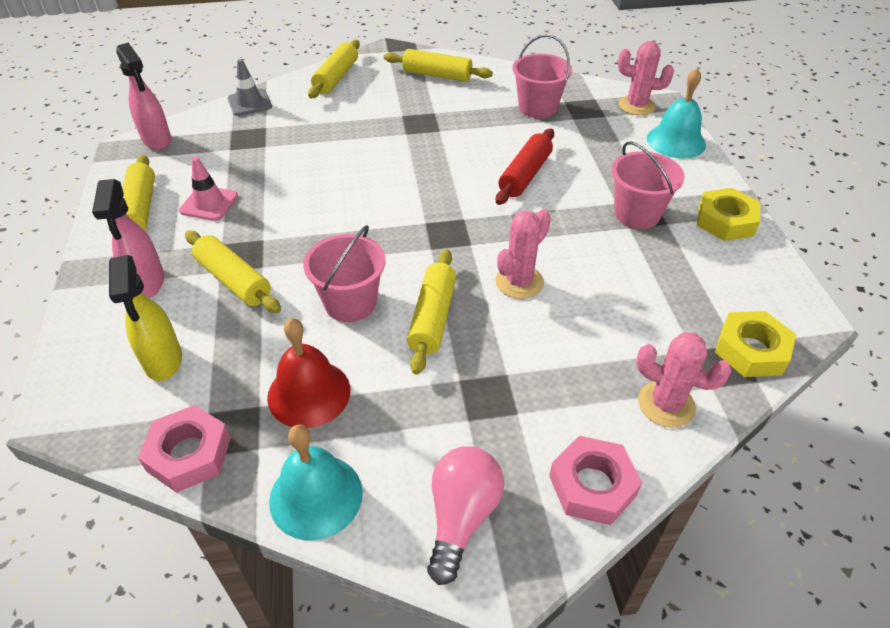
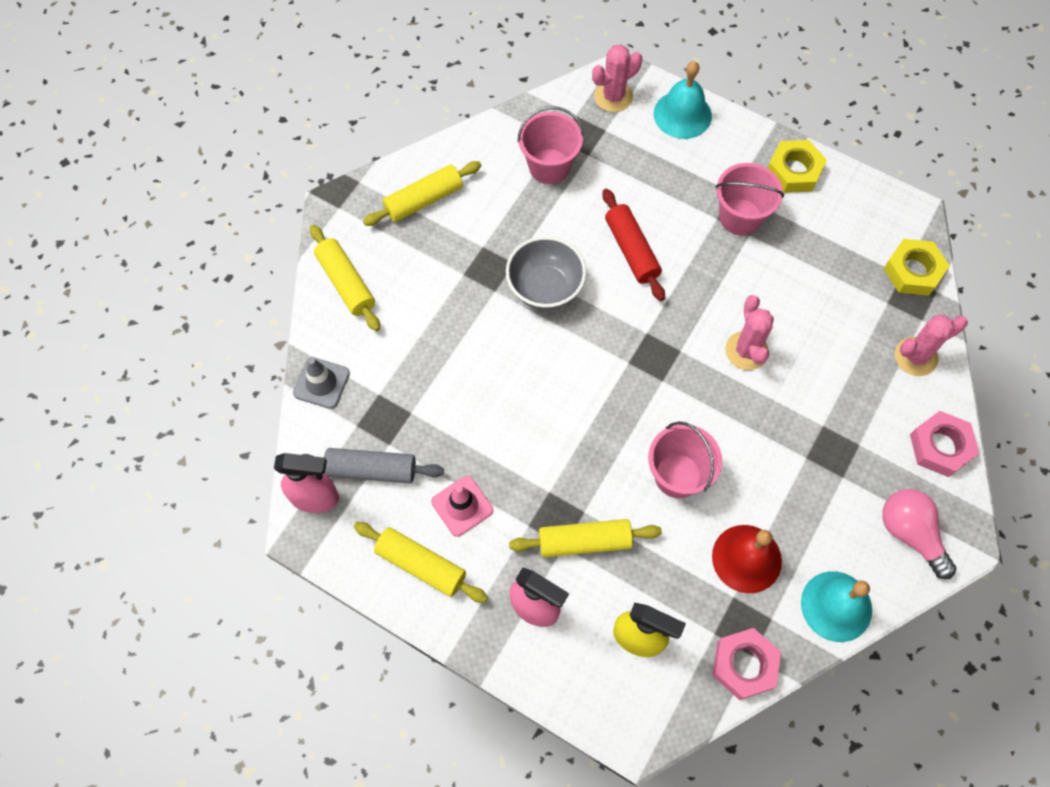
camera: 50 degrees left, 20 degrees up
(201, 151) = (371, 470): none -> grey rolling pin
(433, 318) = (737, 432): yellow rolling pin -> none
(437, 152) = (545, 288): none -> grey bowl

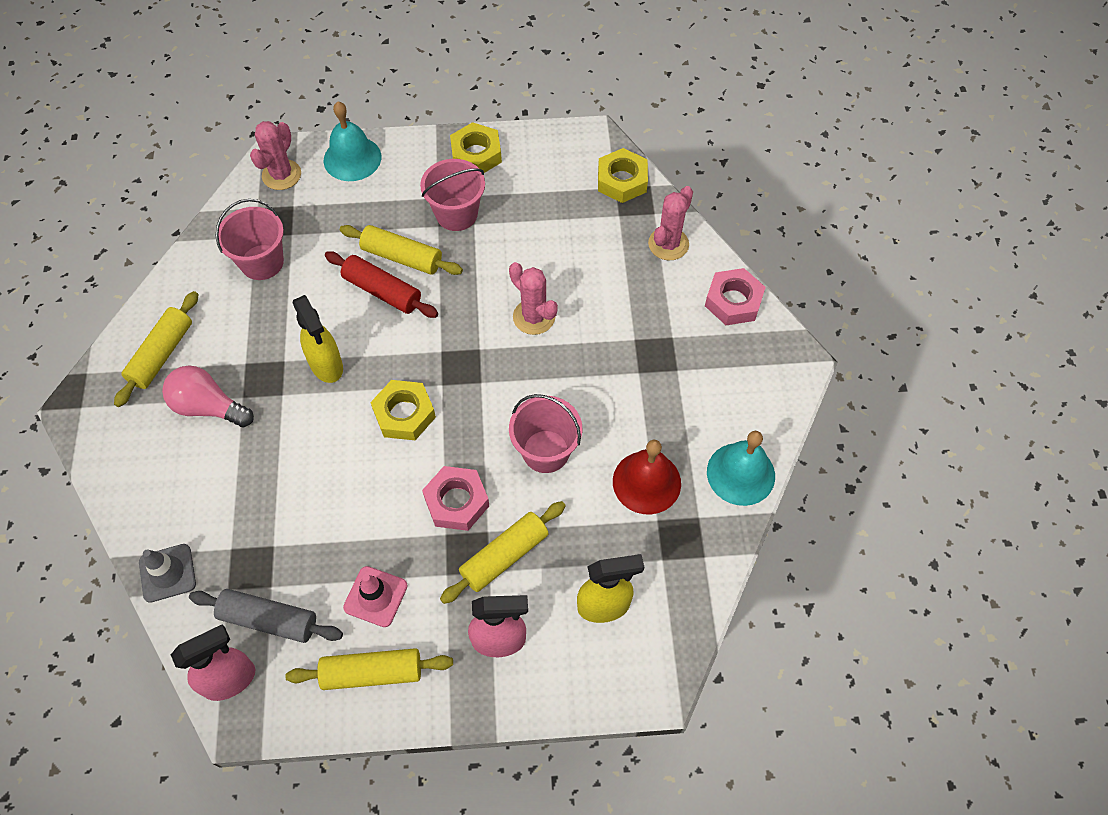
camera: 35 degrees left, 5 degrees down
(346, 283) = (133, 469): yellow rolling pin -> yellow rolling pin (402, 257)
(371, 470) = (269, 620): grey rolling pin -> grey rolling pin turned 45 degrees clockwise
(545, 288) = (326, 366): grey bowl -> yellow spray bottle
(581, 368) = (404, 414): none -> yellow nut
(744, 665) = (703, 569): pink nut -> pink nut (456, 502)
(910, 534) = (757, 381): pink light bulb -> pink light bulb (208, 407)

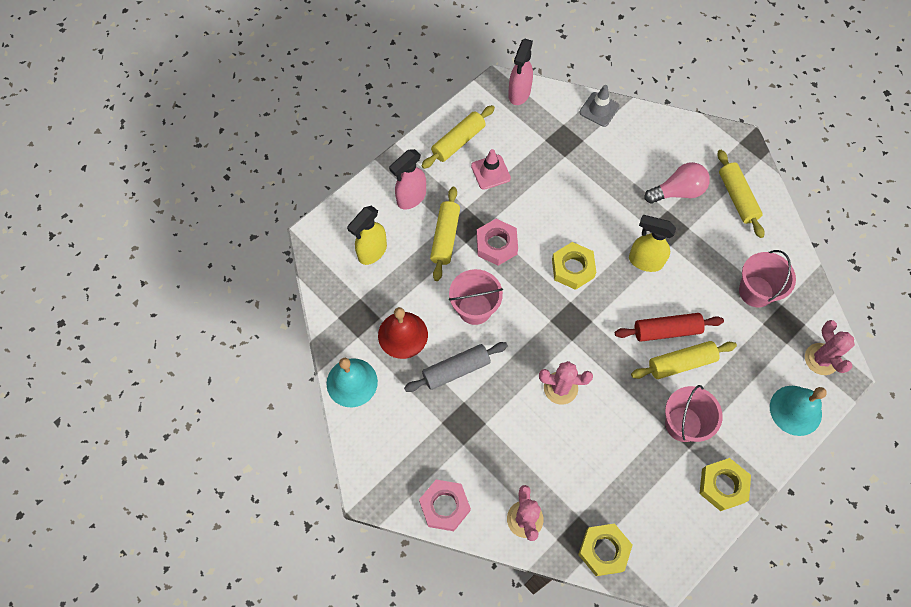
camera: 140 degrees right, 5 degrees up
(269, 620) = (529, 126): grey rolling pin -> grey rolling pin (456, 370)

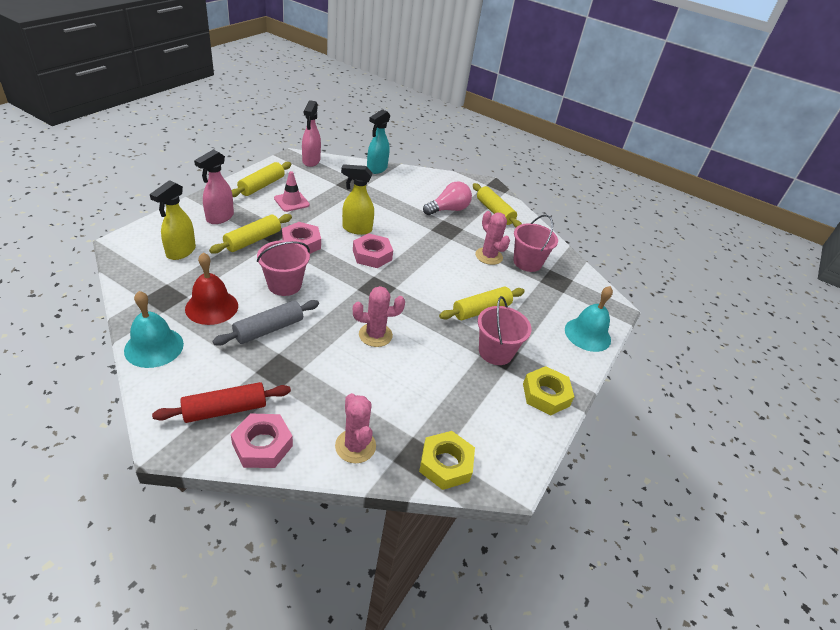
camera: 20 degrees left, 25 degrees down
(445, 237) = (253, 240): yellow rolling pin -> yellow rolling pin turned 45 degrees clockwise
(573, 268) = (372, 255): yellow nut -> pink nut
(599, 109) = (376, 169): grey traffic cone -> turquoise spray bottle
(644, 261) = (432, 248): yellow spray bottle -> yellow spray bottle (356, 229)
(666, 330) = (462, 290): red rolling pin -> red rolling pin (225, 409)
(821, 359) = (594, 300): pink cactus -> pink cactus (489, 256)

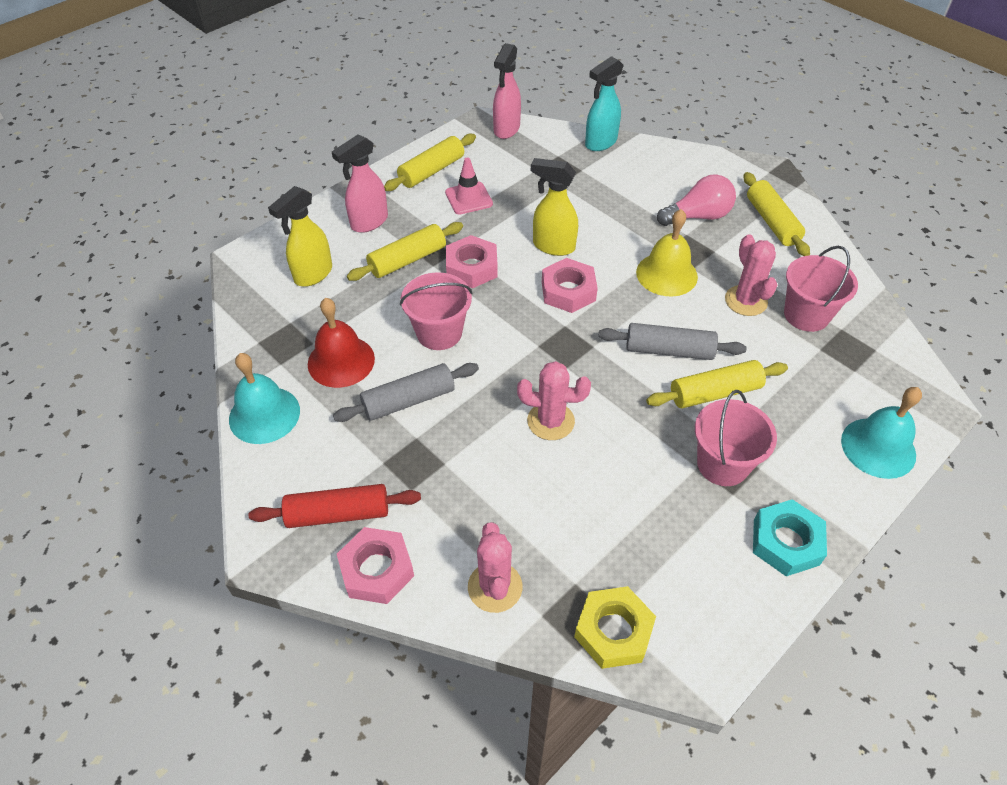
camera: 20 degrees right, 10 degrees up
(435, 243) = (666, 274): none -> yellow bell
(446, 287) = (669, 350): none -> grey rolling pin
(546, 395) = (786, 542): yellow nut -> turquoise nut

